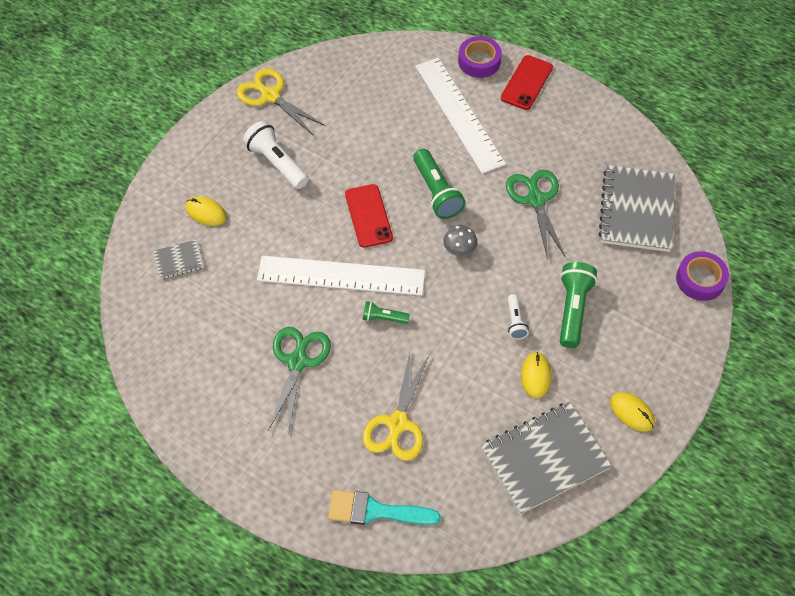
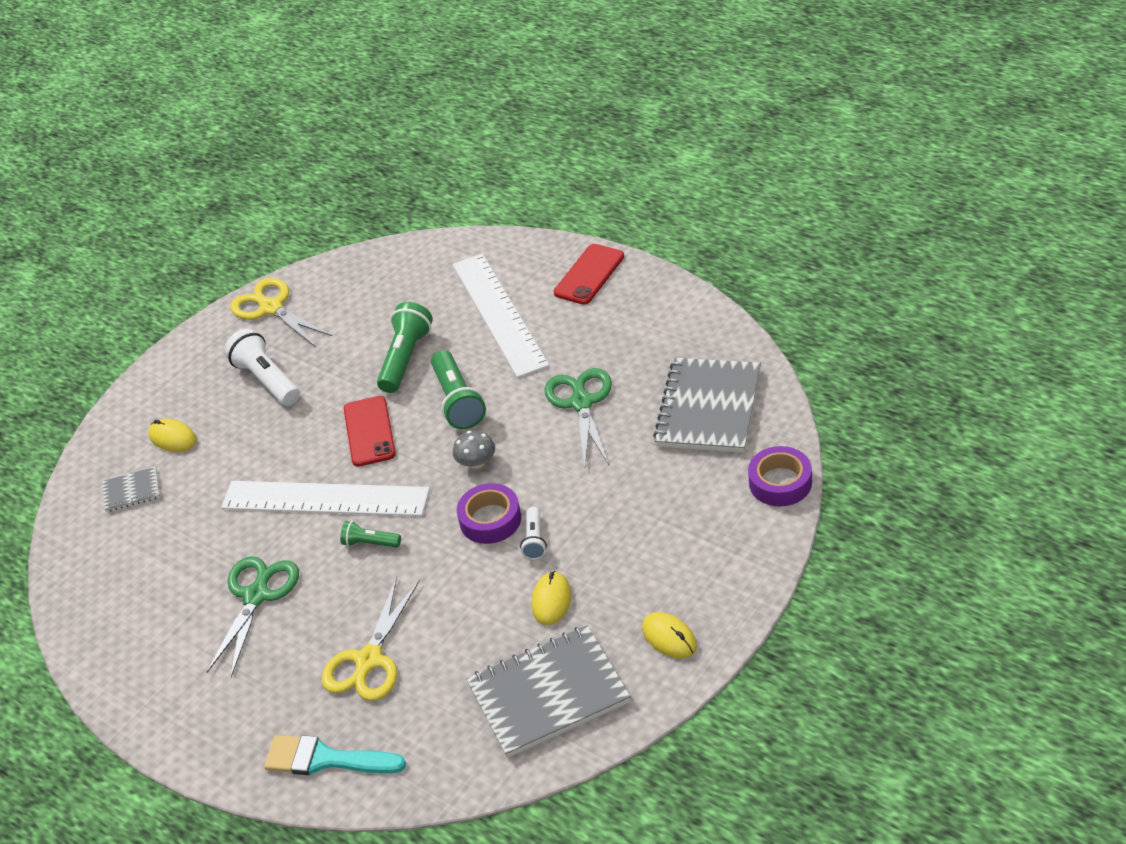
camera: 10 degrees right, 15 degrees down
(479, 61) = (533, 255): purple tape -> purple tape (490, 519)
(572, 309) = (610, 523): green flashlight -> green flashlight (405, 358)

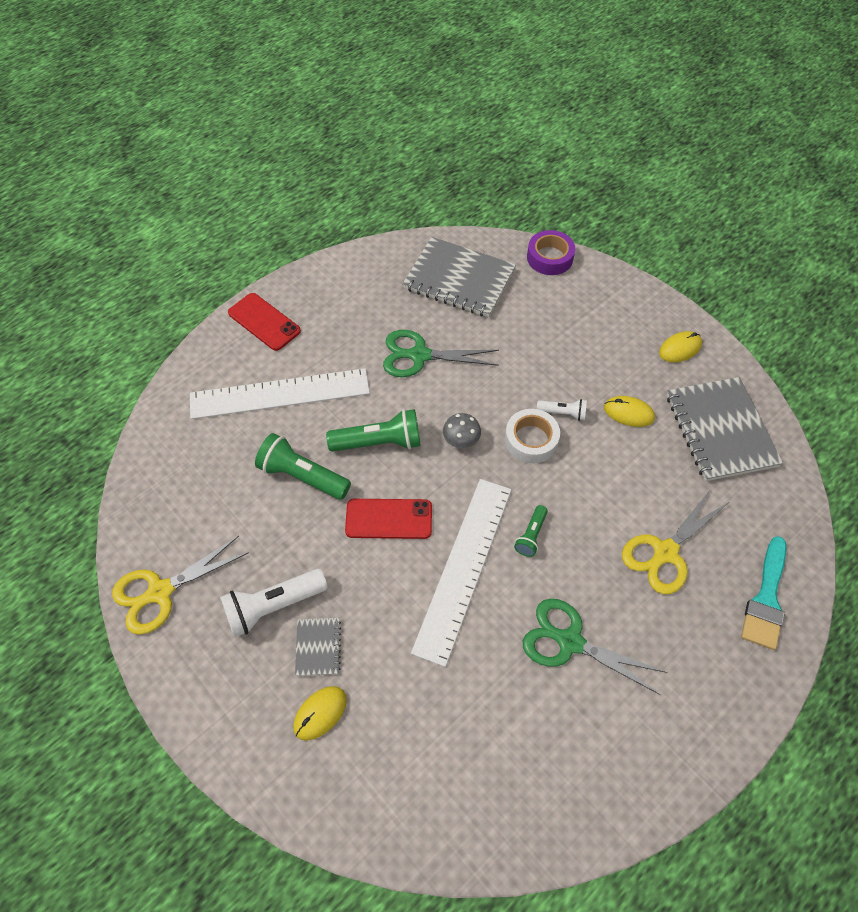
camera: 85 degrees left, 15 degrees up
(132, 491) = (386, 764): grey notebook -> grey notebook (318, 647)
(369, 660) = (665, 552): yellow scissors -> yellow scissors turned 105 degrees clockwise
(490, 519) = (531, 440): purple tape -> white tape

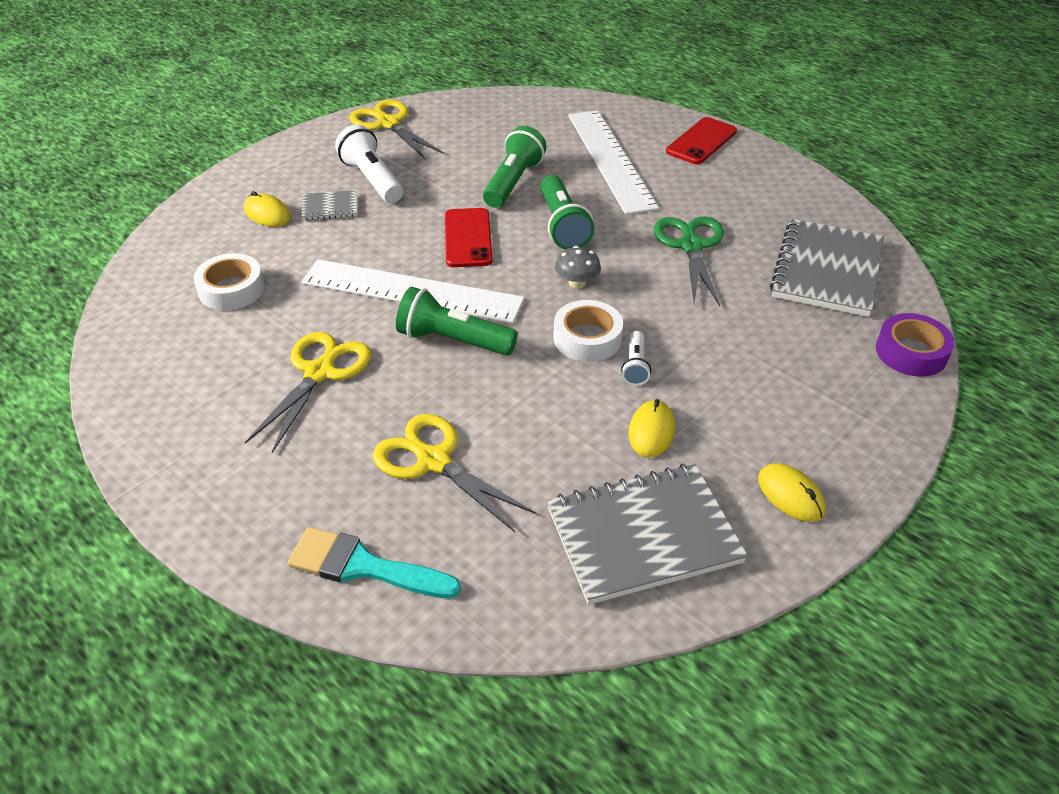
camera: 85 degrees right, 15 degrees down
(449, 735) = (231, 289): none -> white tape
(531, 535) = (453, 340): green flashlight -> green flashlight, size x1.82
(570, 642) = (319, 372): green scissors -> yellow scissors

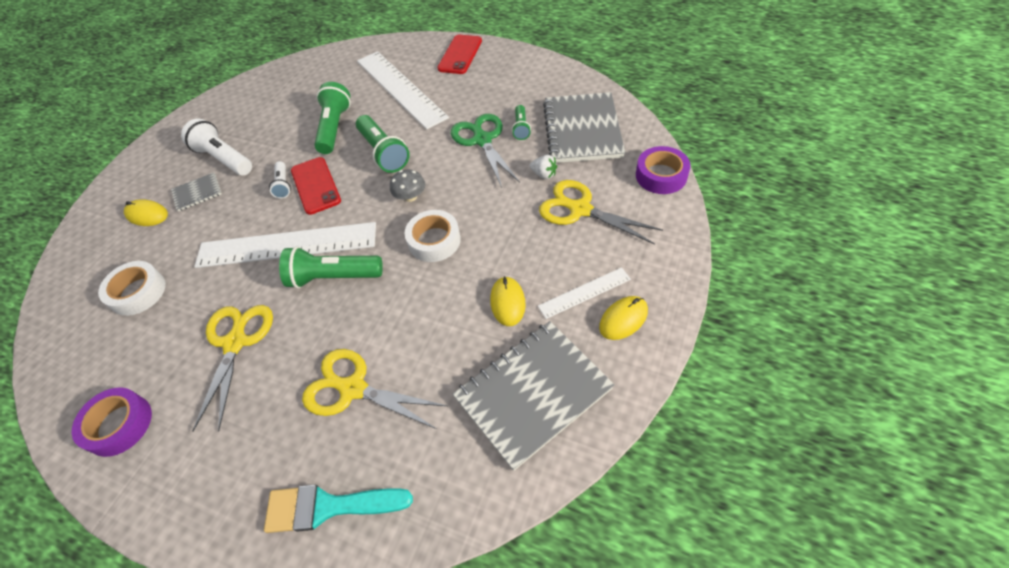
camera: 15 degrees left, 10 degrees up
(170, 412) = (119, 425): none -> purple tape
(388, 124) = (221, 107): yellow scissors -> yellow scissors (580, 209)
(635, 366) = (477, 252): white flashlight -> white flashlight (283, 185)
(747, 246) = (521, 128): none -> green flashlight
(752, 451) = (584, 293): none -> white ruler
(755, 306) = (544, 174): none -> white strawberry
(790, 495) = (623, 319): yellow mouse -> yellow mouse turned 75 degrees counterclockwise

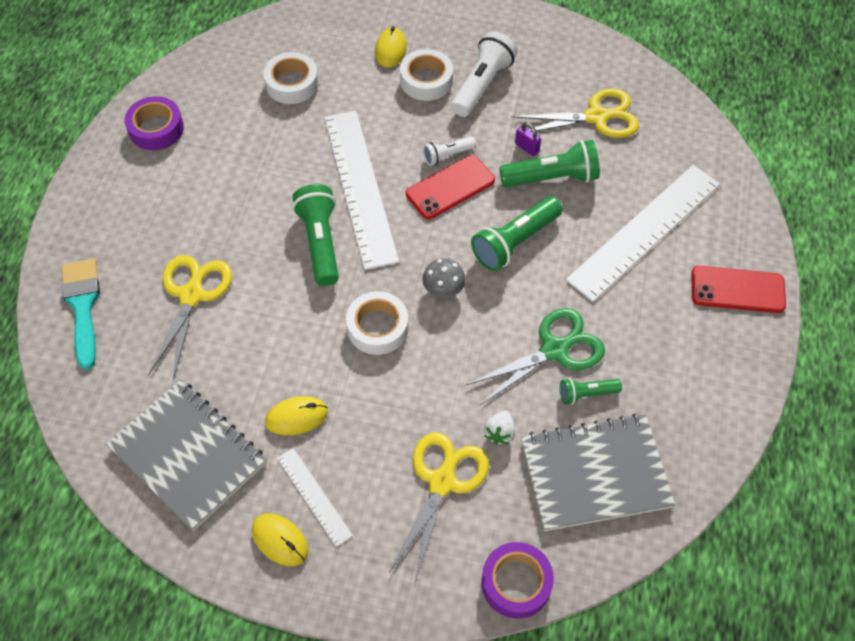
camera: 75 degrees right, 5 degrees up
(197, 193) = (426, 80): grey notebook -> white tape
(235, 343) = (238, 183): yellow scissors -> yellow scissors (596, 117)
(300, 139) = (527, 147): none -> purple padlock

